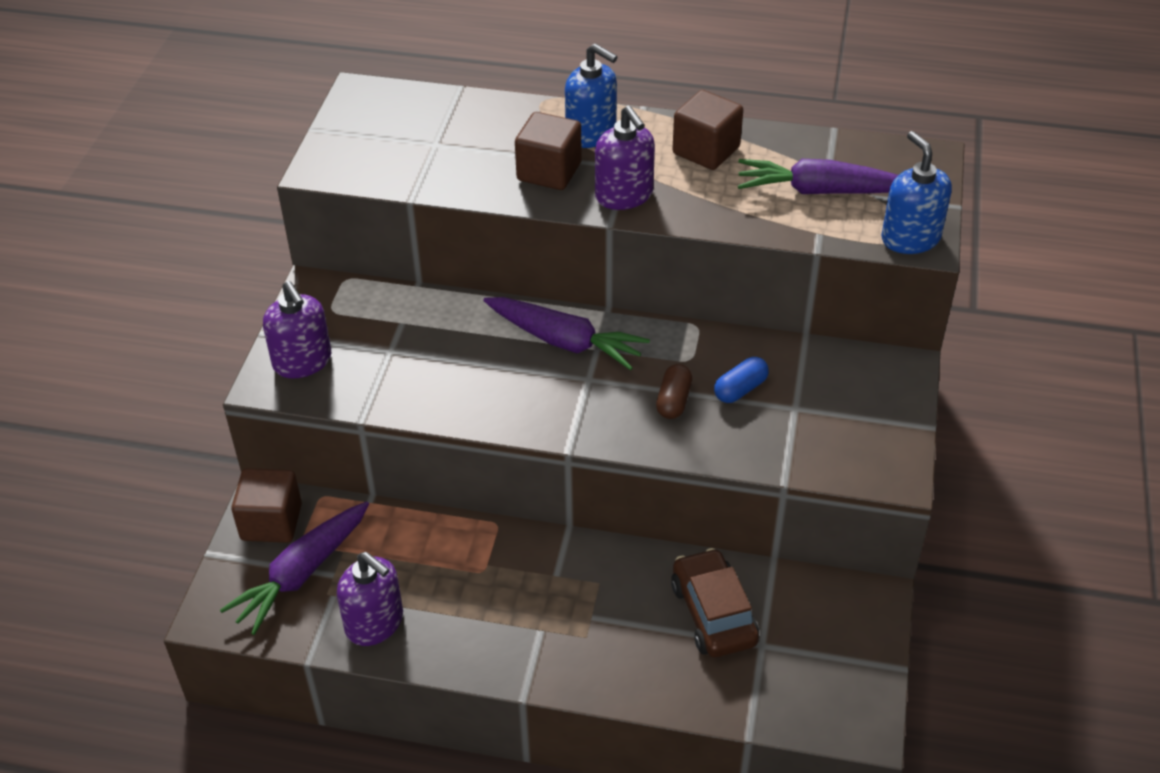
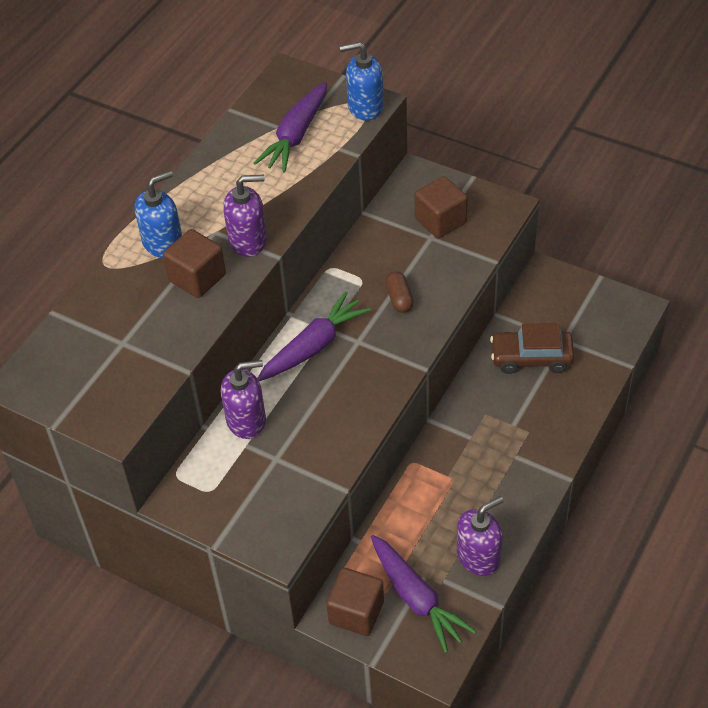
camera: 70 degrees left, 5 degrees up
(302, 362) = (263, 520): purple soap dispenser -> purple soap dispenser (246, 420)
(673, 401) = (399, 298): brown capsule -> brown capsule turned 45 degrees clockwise
(706, 150) = (219, 183): brown cube -> brown cube (440, 221)
(740, 389) = (402, 260): blue capsule -> none

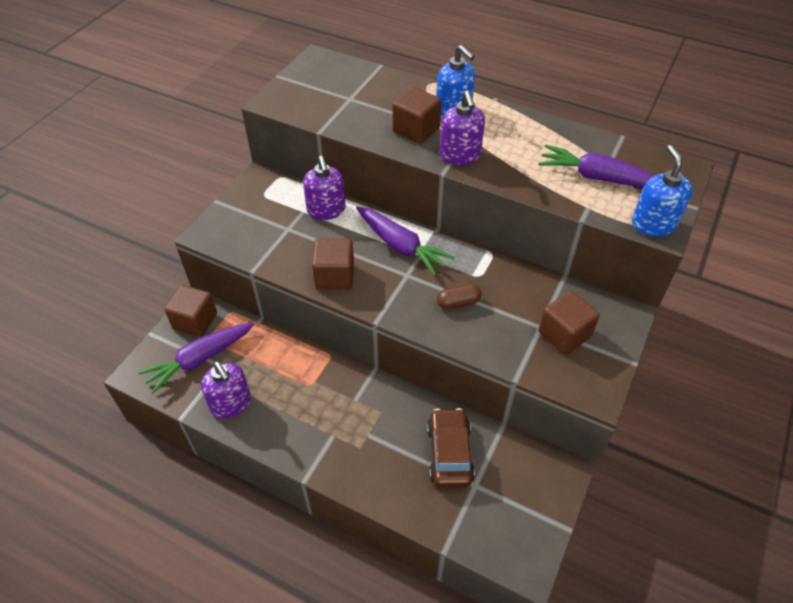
camera: 85 degrees right, 0 degrees up
(357, 407) = (334, 276): none -> brown cube

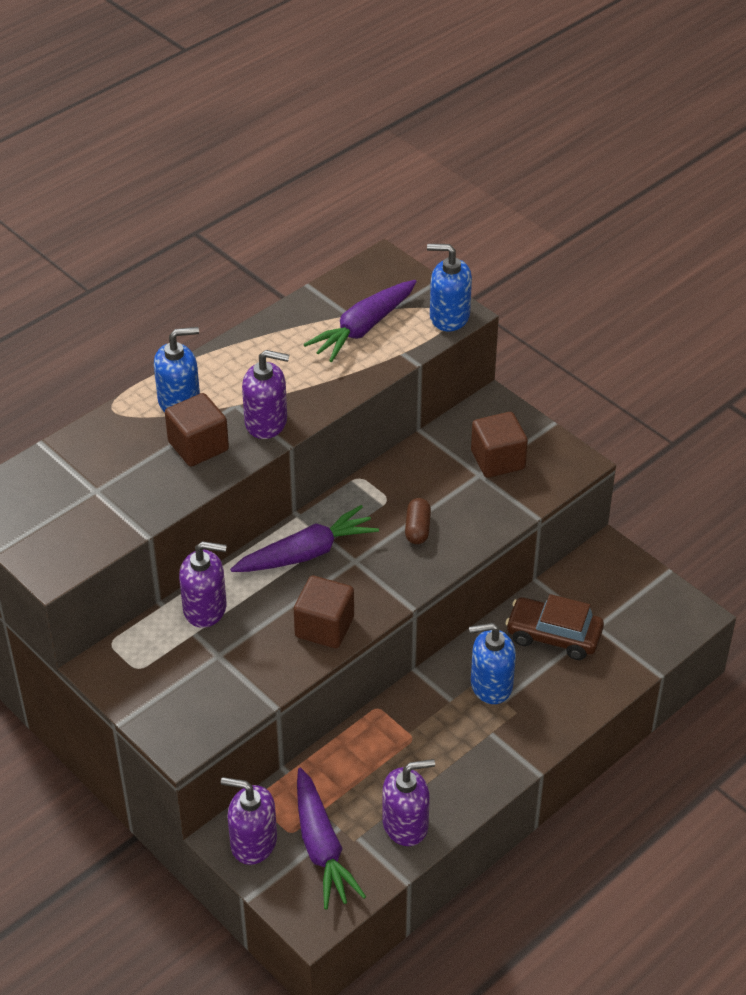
camera: 70 degrees left, 5 degrees down
(195, 321) = (253, 842): brown cube -> purple soap dispenser
(380, 422) = (491, 685): none -> blue soap dispenser

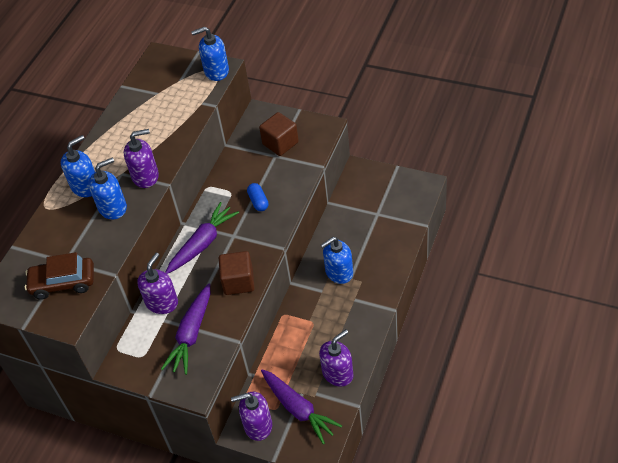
camera: 20 degrees left, 5 degrees up
(198, 446) = (113, 207): brown cube -> blue soap dispenser
(205, 608) = (162, 302): purple soap dispenser -> purple soap dispenser turned 45 degrees counterclockwise
(363, 328) = (170, 98): purple carrot -> purple carrot (191, 334)
(417, 529) = (258, 201): brown capsule -> blue capsule
(553, 636) = (357, 229): brown car -> brown car (63, 283)

